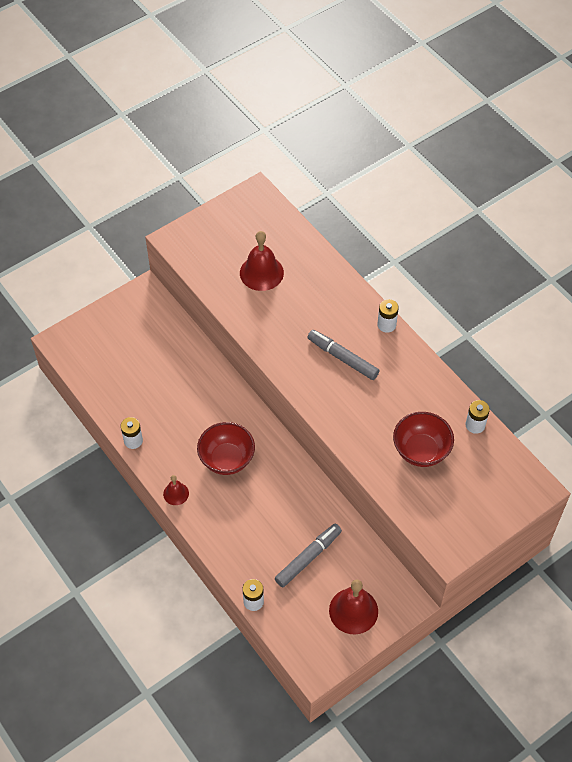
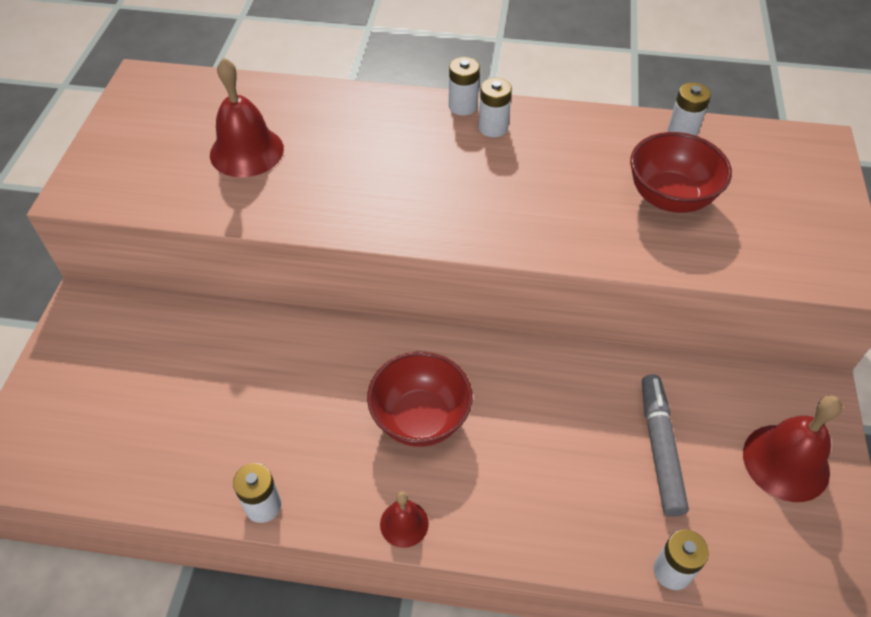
camera: 45 degrees left, 5 degrees down
(342, 358) = (459, 170): grey marker -> none
(386, 348) = (493, 127): none -> white battery

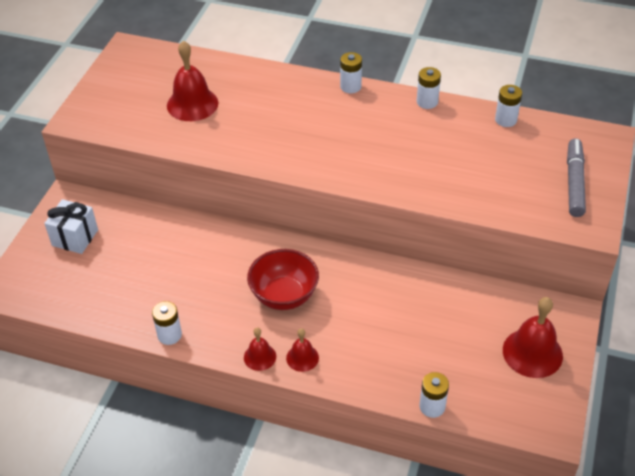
camera: 10 degrees right, 5 degrees down
(101, 364) = (75, 238): none -> white gift
(467, 516) = (302, 358): none -> red bell
(493, 127) = (368, 104): white battery -> white battery (427, 102)
(659, 448) = (445, 333): grey marker -> grey marker (574, 182)
(670, 197) = (482, 163): red bowl -> none

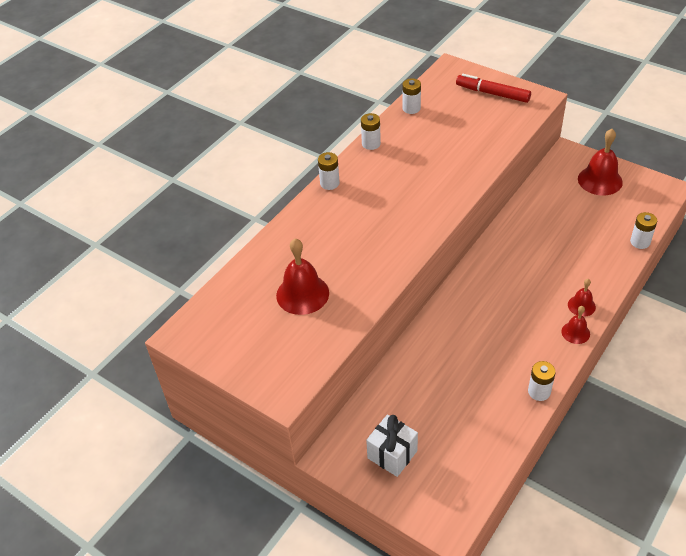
camera: 70 degrees left, 0 degrees up
(284, 296) = (512, 305): red bowl -> none
(574, 182) = (492, 93): grey marker -> red marker

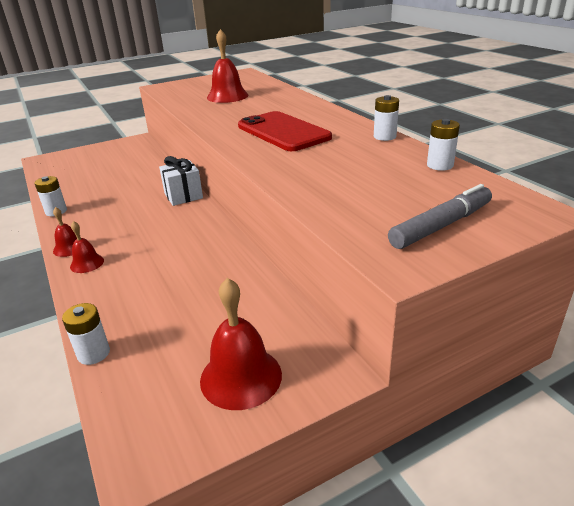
camera: 115 degrees right, 15 degrees down
(329, 183) = (339, 115): white battery -> none
(392, 202) = (283, 132): none -> red phone
(392, 454) = (108, 154): white gift -> white gift (183, 196)
(492, 93) = (441, 226): red marker -> grey marker

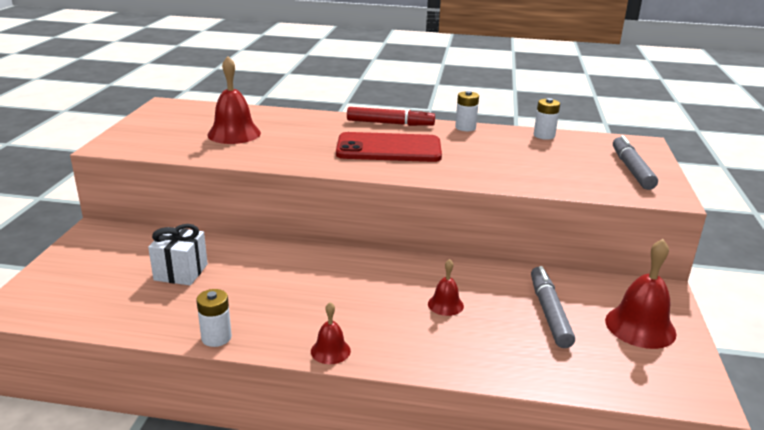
camera: 55 degrees left, 5 degrees down
(87, 263) = (382, 348): red bell -> red bell (445, 304)
(93, 353) = (551, 384): white battery -> none
(183, 196) = (313, 255): white gift -> white gift (181, 272)
(209, 314) = (549, 312): none -> grey marker
(335, 117) = (390, 123): none -> red marker

